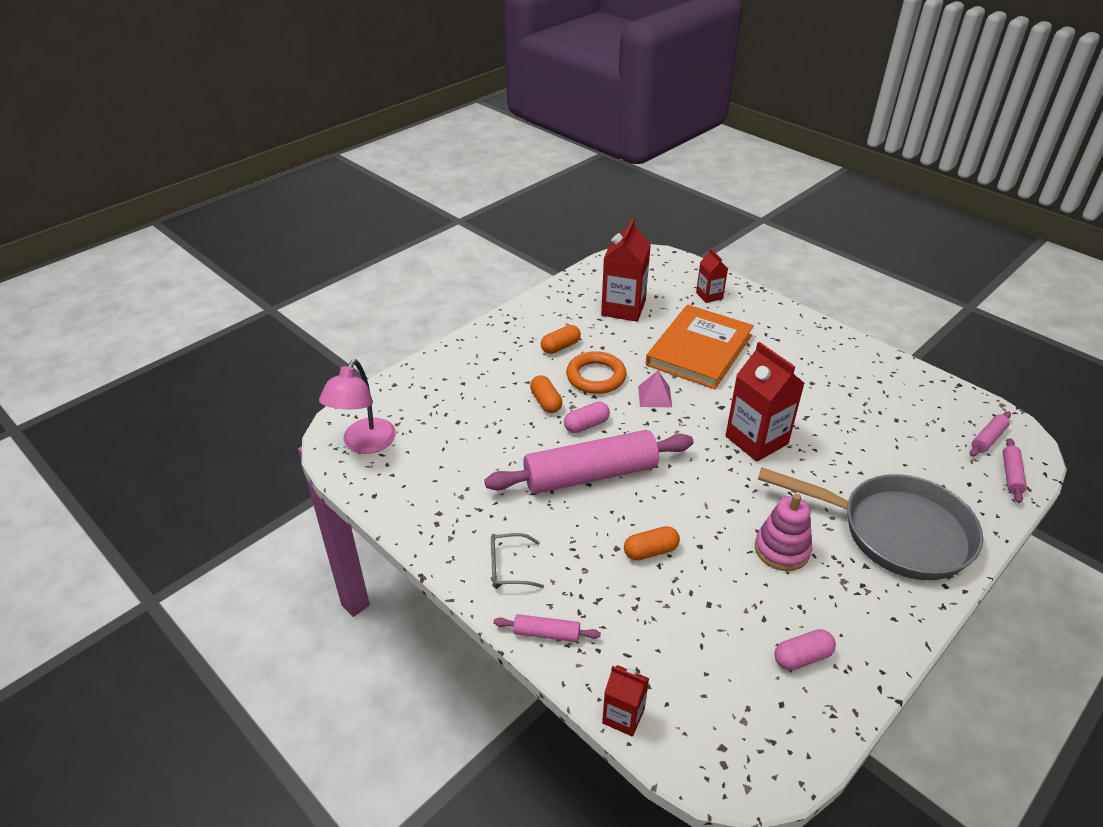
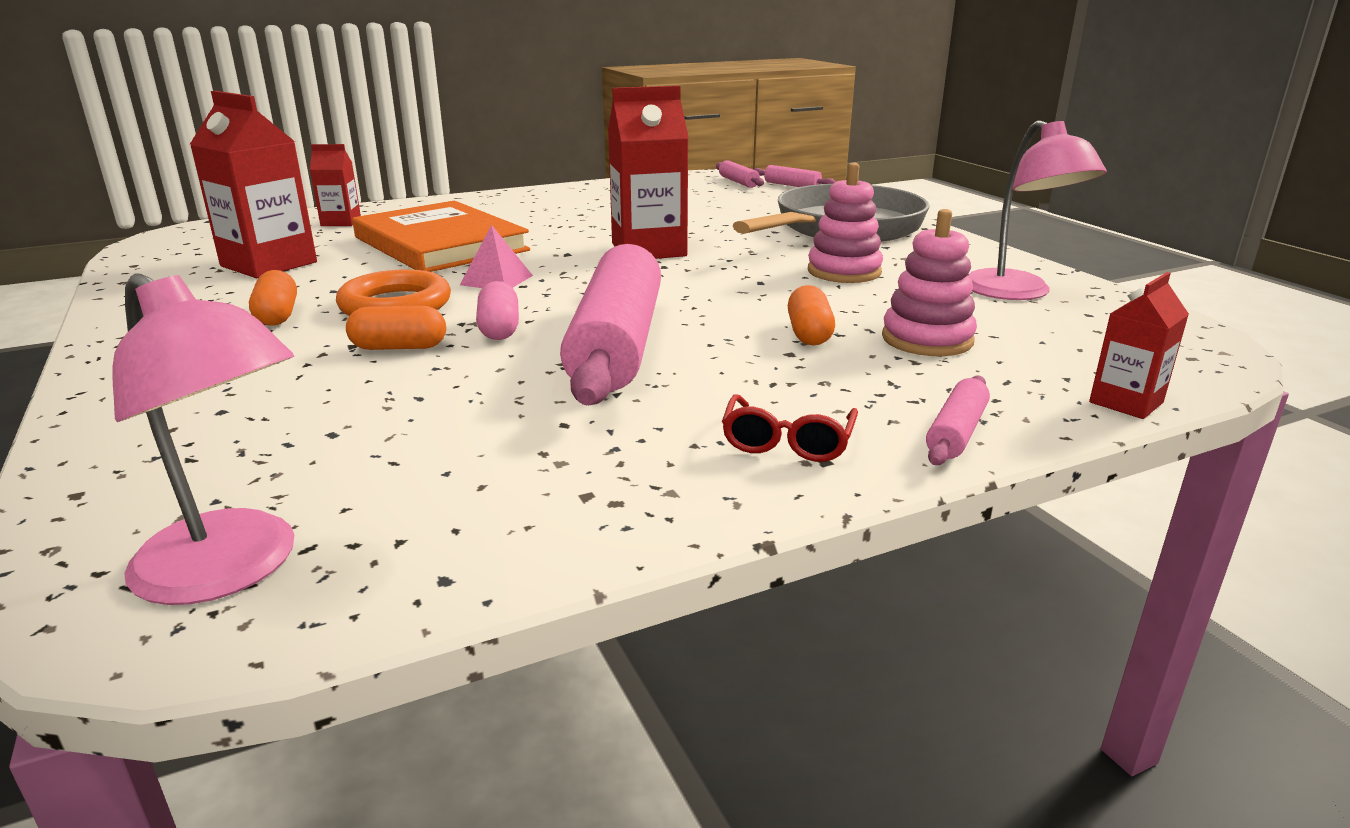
camera: 70 degrees left, 15 degrees down
(508, 567) = (787, 442): grey glasses -> red glasses
(673, 610) = (927, 339): none -> pink stacking toy
(802, 657) = (1017, 293): pink capsule -> pink lamp

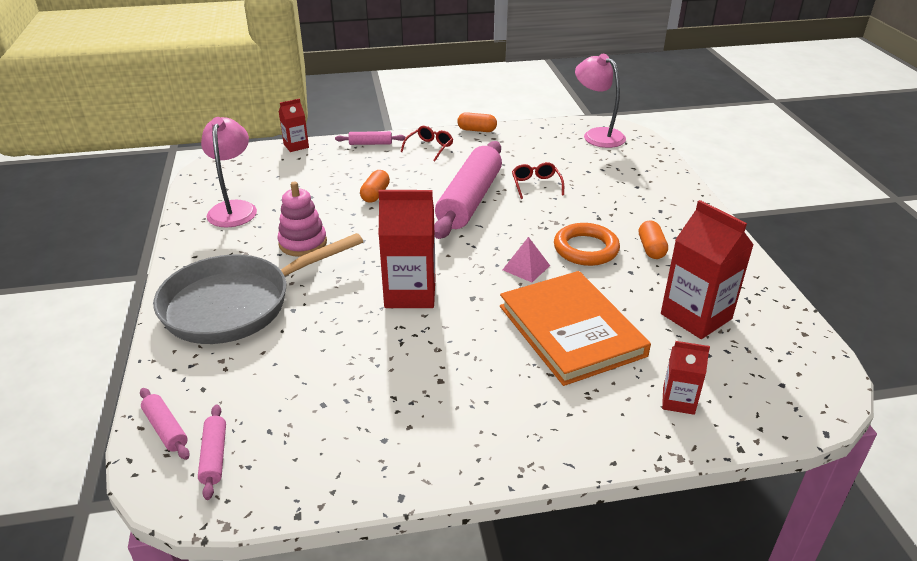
camera: 165 degrees left, 10 degrees up
(399, 347) = (574, 212): orange capsule -> orange capsule (477, 130)
(477, 386) = (536, 185): none -> red glasses
(499, 329) = (525, 219): pink capsule -> none
(927, 339) = (326, 183): pink stacking toy -> none
(956, 433) = (370, 143): pink rolling pin -> pink rolling pin turned 45 degrees clockwise

